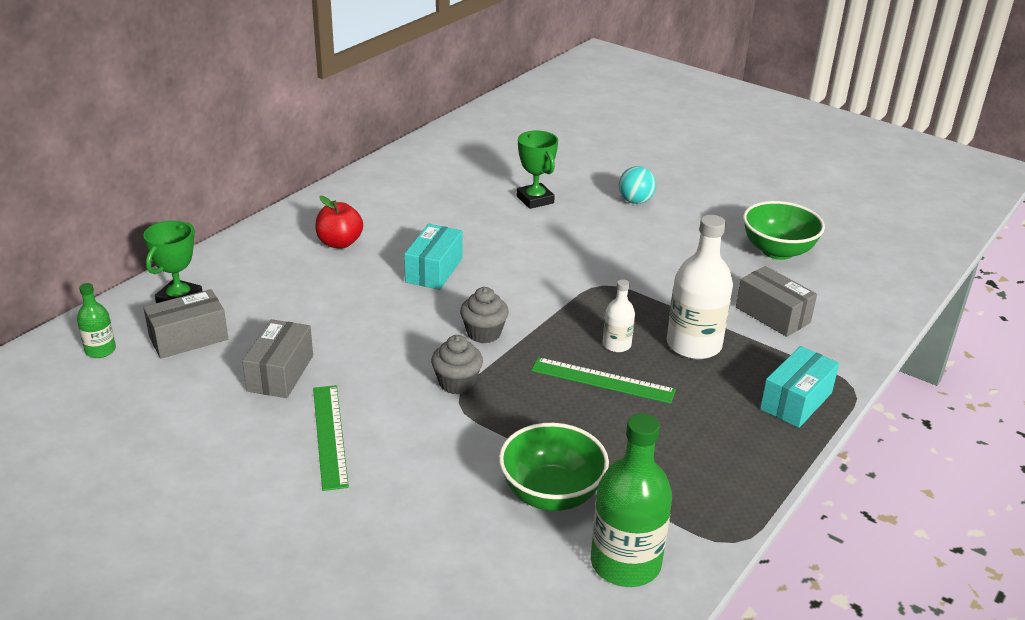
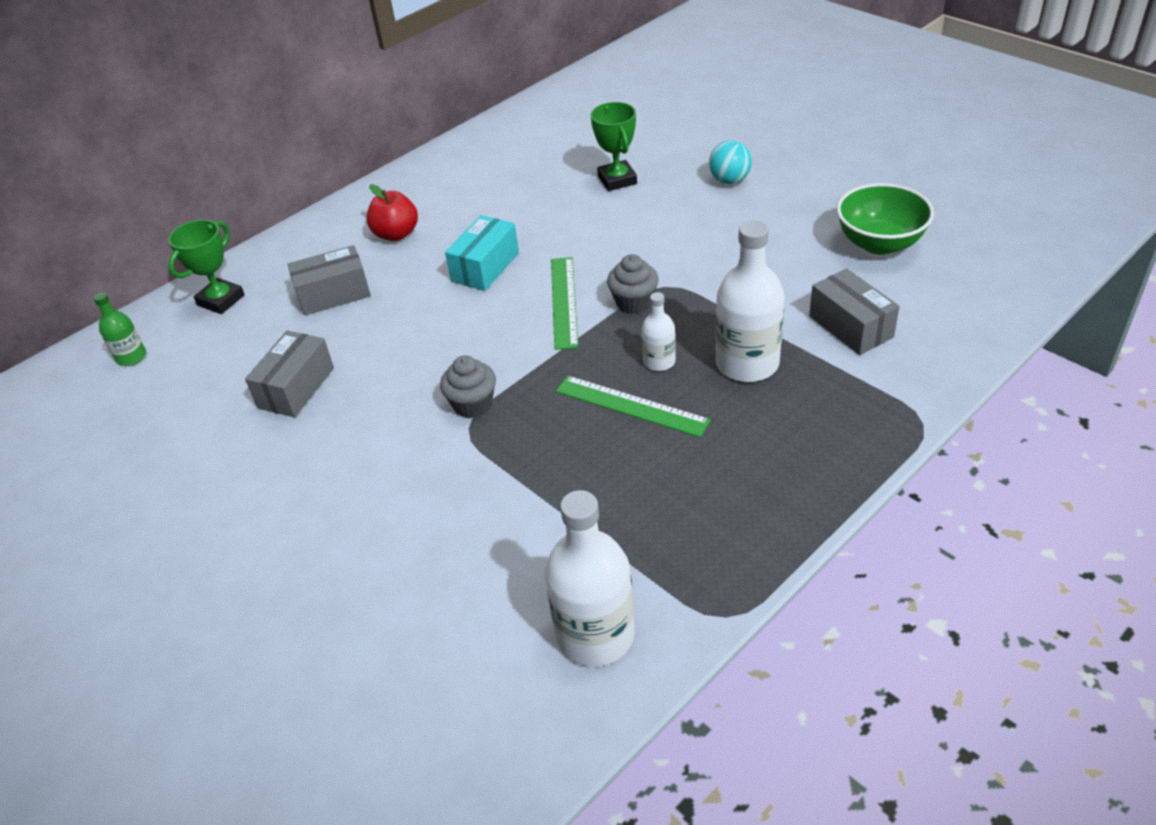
camera: 15 degrees right, 10 degrees up
(188, 338) = (218, 345): grey box -> grey box (333, 294)
(329, 435) = (325, 463): green ruler -> green ruler (563, 301)
(484, 333) = (517, 344): grey cupcake -> grey cupcake (634, 303)
(551, 494) = (537, 544): green bowl -> none
(625, 563) = (595, 635): green bottle -> white bottle
(796, 401) = (848, 439): turquoise box -> none

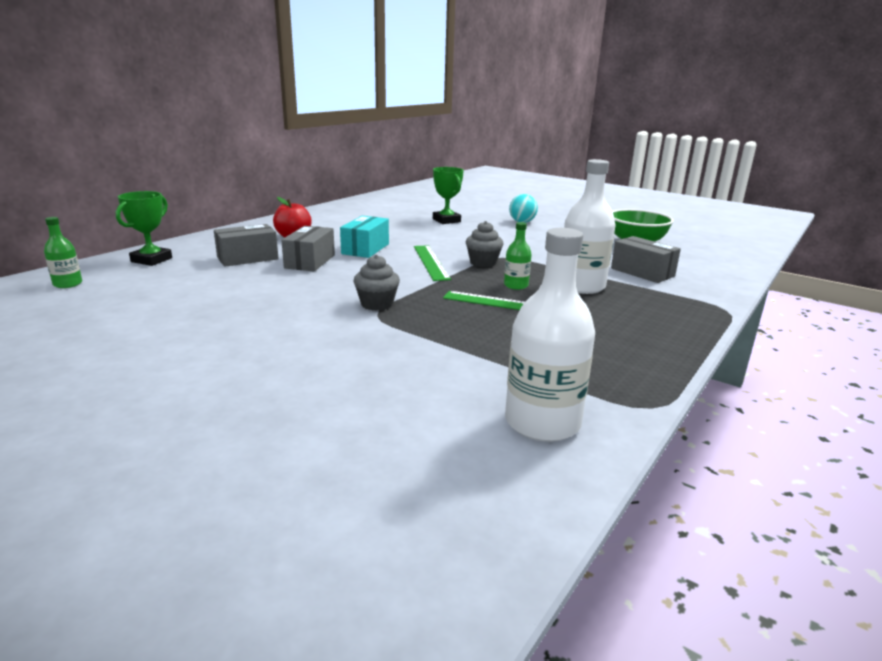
camera: 15 degrees left, 20 degrees down
(296, 388) = (221, 297): grey box -> grey box (310, 261)
(659, 361) = (516, 285): white bottle -> green bottle

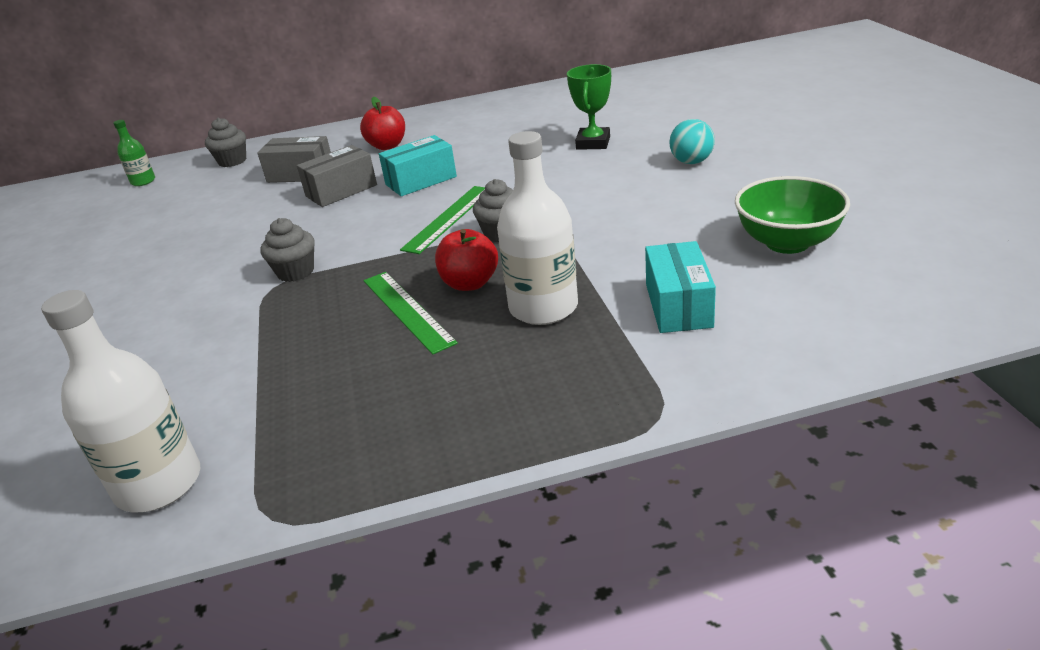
camera: 45 degrees right, 10 degrees up
(151, 260) = (232, 161): green trophy -> grey cupcake
(516, 285) = (470, 283): green bottle -> red apple
(642, 272) = (678, 305): grey box -> turquoise box

